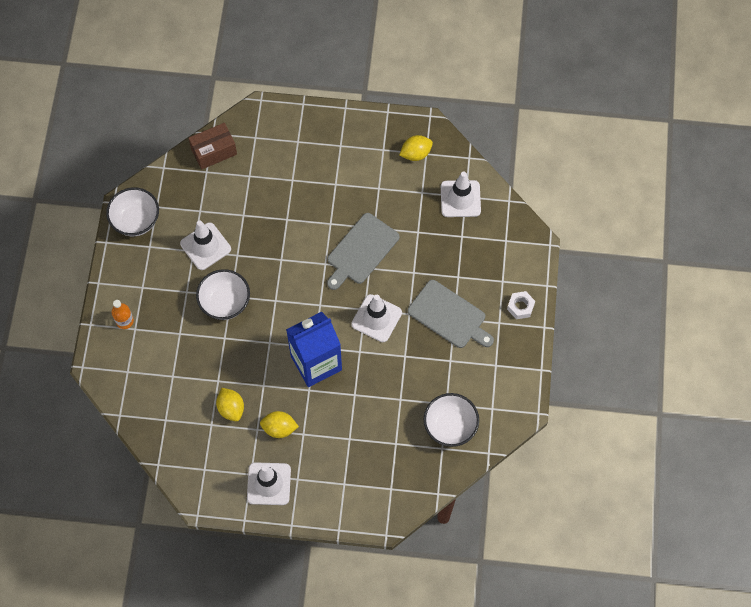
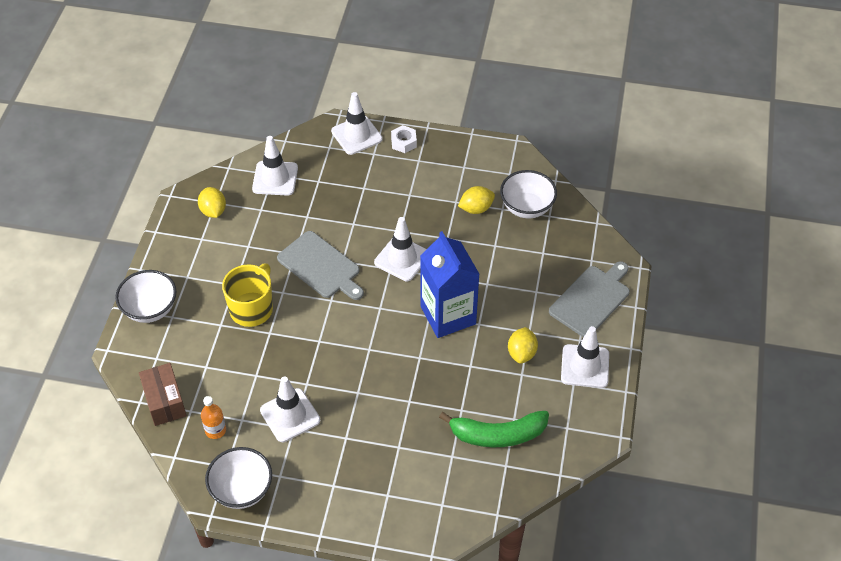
camera: 85 degrees left, 15 degrees down
(124, 321) = (376, 506): orange bottle -> orange bottle (215, 430)
(194, 412) = (497, 435): none -> green banana
(225, 303) = (365, 398): white bowl -> white bowl (150, 309)
(231, 408) = (495, 398): yellow lemon -> yellow lemon (476, 208)
(310, 202) = (252, 309): none -> yellow mug
(449, 316) = (406, 198): grey cutting board -> grey cutting board (591, 299)
(524, 263) = (356, 135): none -> white traffic cone

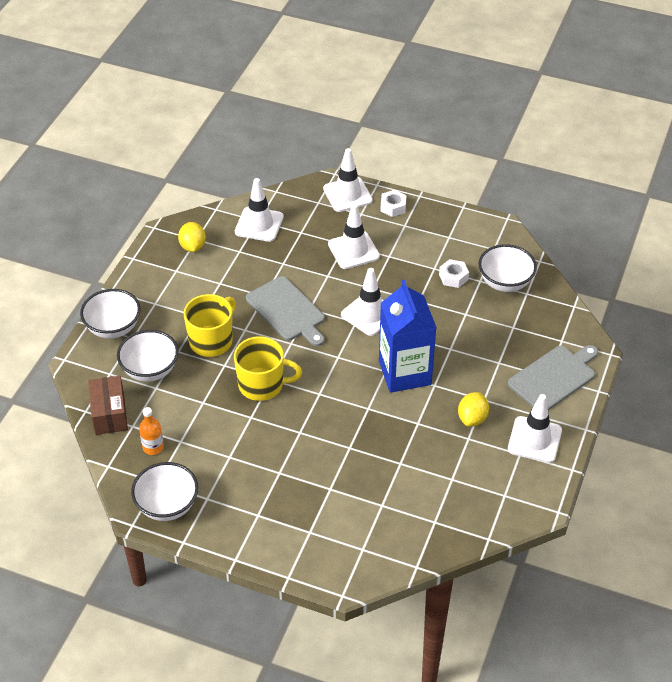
camera: 10 degrees right, 5 degrees down
(196, 349) = (150, 370): none -> white bowl
(290, 415) = (228, 444): white traffic cone -> white traffic cone (353, 250)
(311, 348) = (262, 385): none -> yellow mug
(476, 208) = (453, 277): yellow lemon -> white nut
(497, 435) = (432, 491): green banana -> none

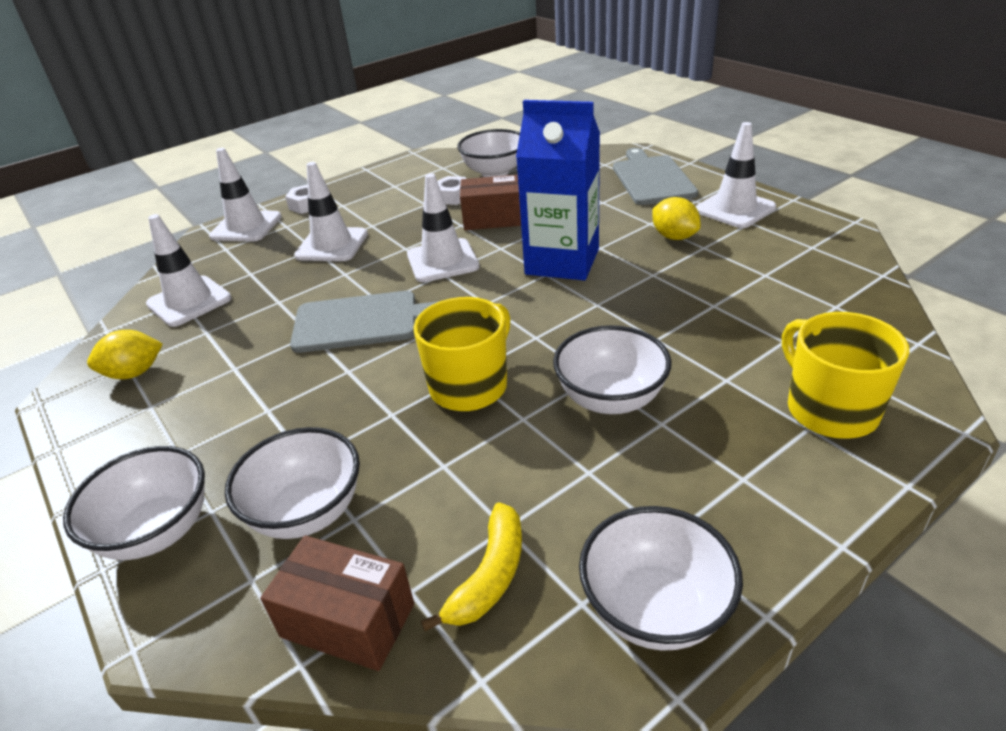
camera: 55 degrees left, 10 degrees down
(153, 447) = (489, 576): orange bottle -> yellow banana
(193, 246) = (134, 373): yellow lemon -> yellow lemon turned 45 degrees counterclockwise
(212, 341) = (330, 412): yellow mug -> yellow mug (830, 409)
(285, 445) = (610, 399): none -> white bowl
(437, 314) = (493, 218): none -> brown box

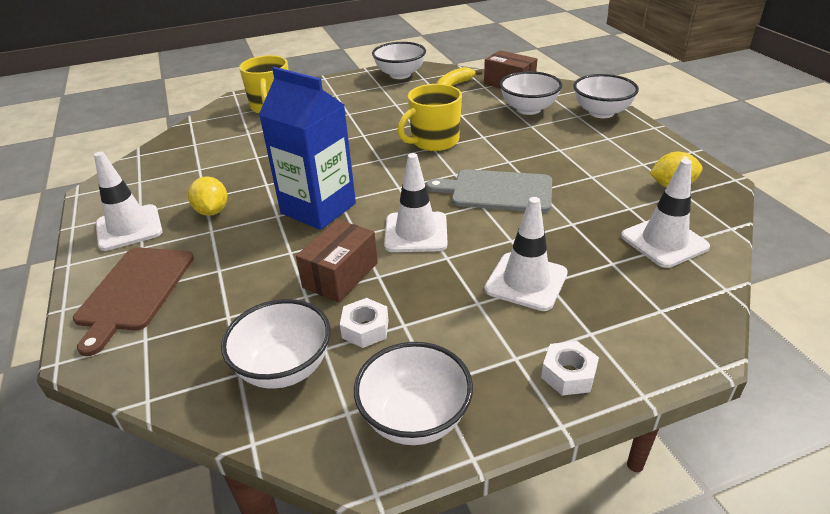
camera: 165 degrees left, 0 degrees up
(246, 227) = (649, 347): white traffic cone -> none
(493, 218) = (340, 275): brown box -> brown box turned 75 degrees counterclockwise
(610, 399) = (363, 125): white bowl -> white bowl (415, 418)
(652, 179) = (134, 291): grey cutting board -> brown cutting board

